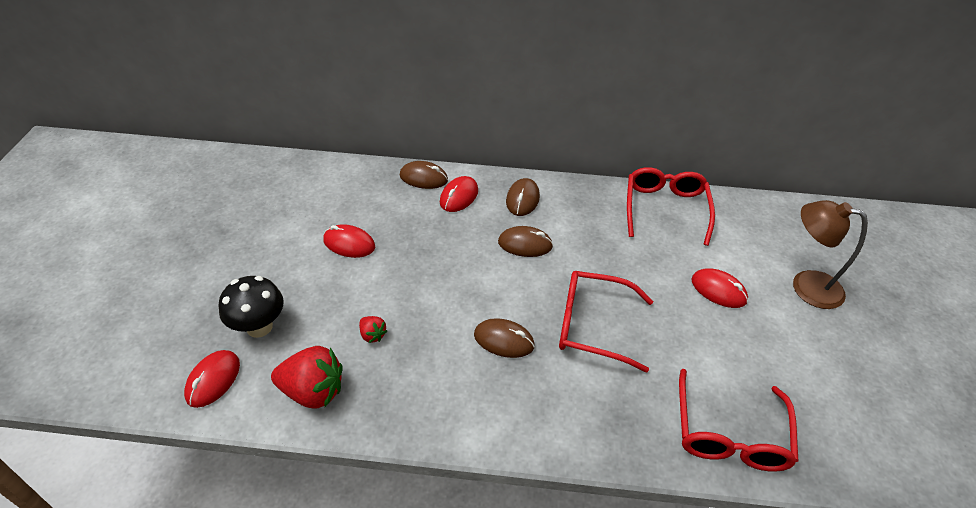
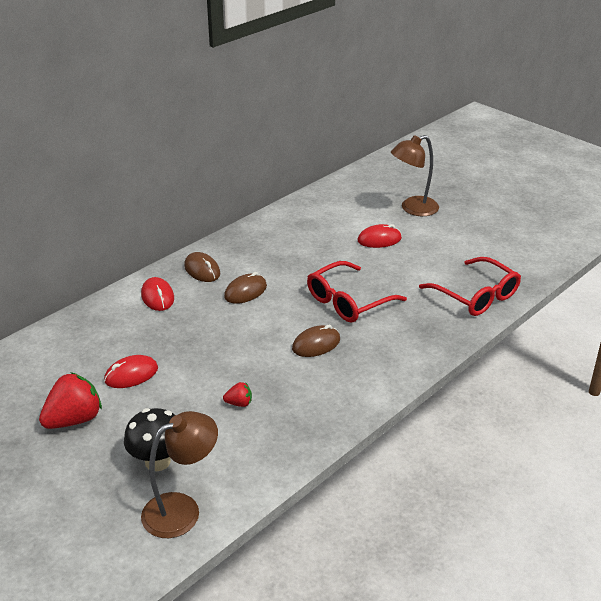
camera: 50 degrees left, 10 degrees down
(213, 380) = (182, 509): red mouse -> brown lamp
(313, 391) = (256, 456): red strawberry -> red strawberry (74, 419)
(423, 178) = (112, 303): brown mouse -> none
(665, 209) = (292, 219): red glasses -> none

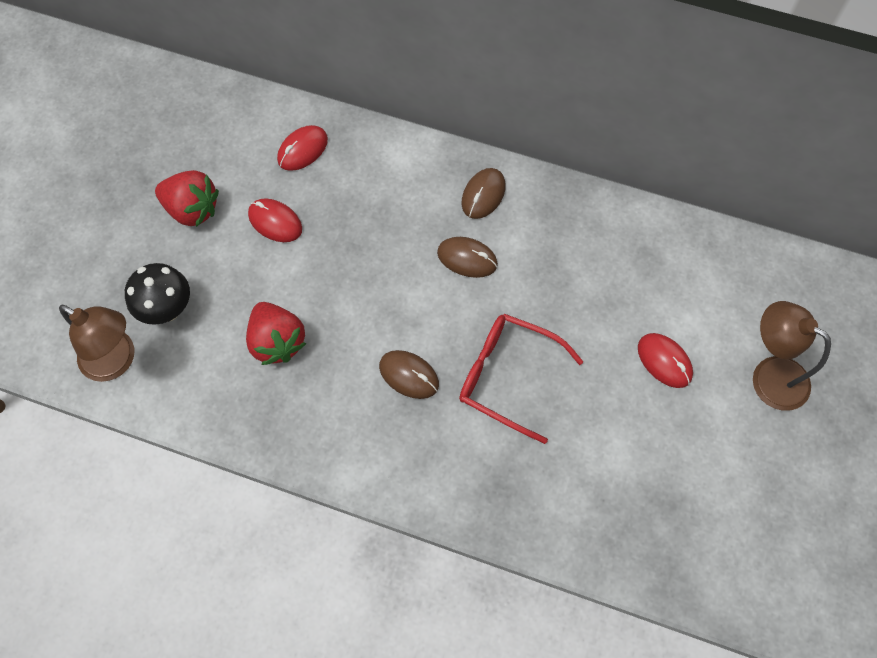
camera: 65 degrees right, 30 degrees up
(157, 297) = (410, 177): red mouse -> red mouse (302, 150)
(239, 403) = (277, 342): red strawberry -> red strawberry, size x2.07
(475, 295) = (604, 527): red glasses -> none

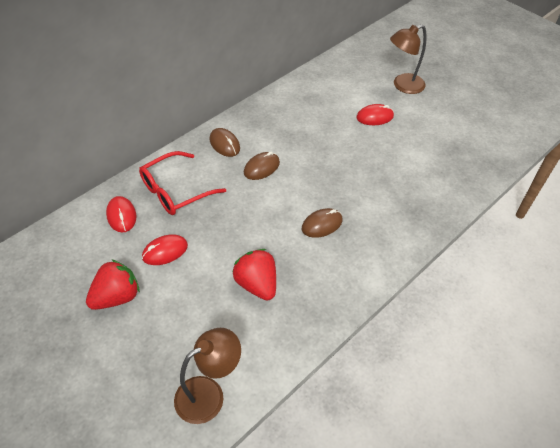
camera: 65 degrees left, 15 degrees down
(167, 309) = (188, 343): black mushroom -> none
(277, 342) = (257, 284): red strawberry -> red strawberry turned 120 degrees counterclockwise
(508, 377) = (349, 180): red glasses -> red glasses (176, 190)

